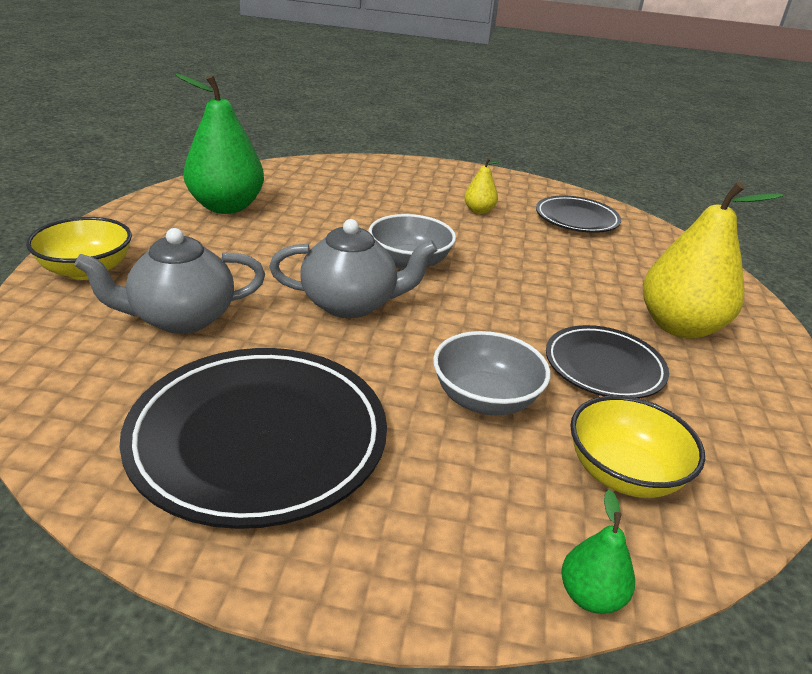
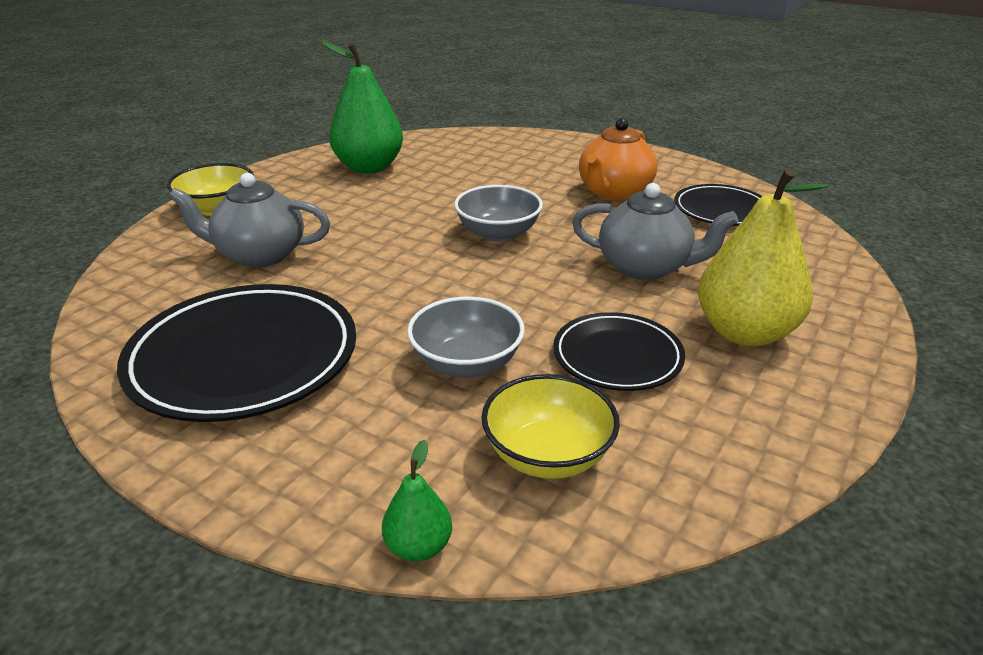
camera: 25 degrees right, 0 degrees up
(350, 304) = (411, 263): grey teapot -> grey teapot (645, 267)
(479, 211) = (614, 192): yellow pear -> orange teapot

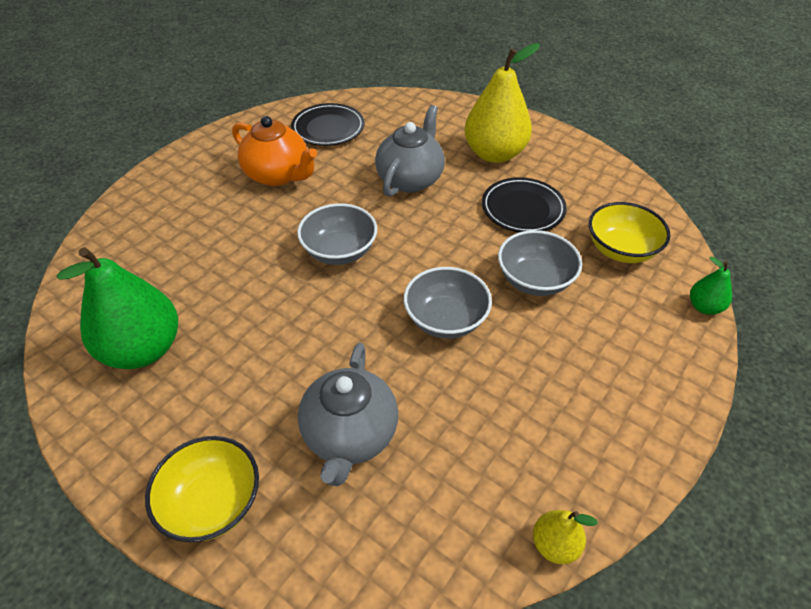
camera: 85 degrees left, 15 degrees up
(94, 365) = (555, 545): none -> yellow pear
(244, 359) = (537, 419): black plate -> none
(396, 299) = (446, 319): none -> grey bowl

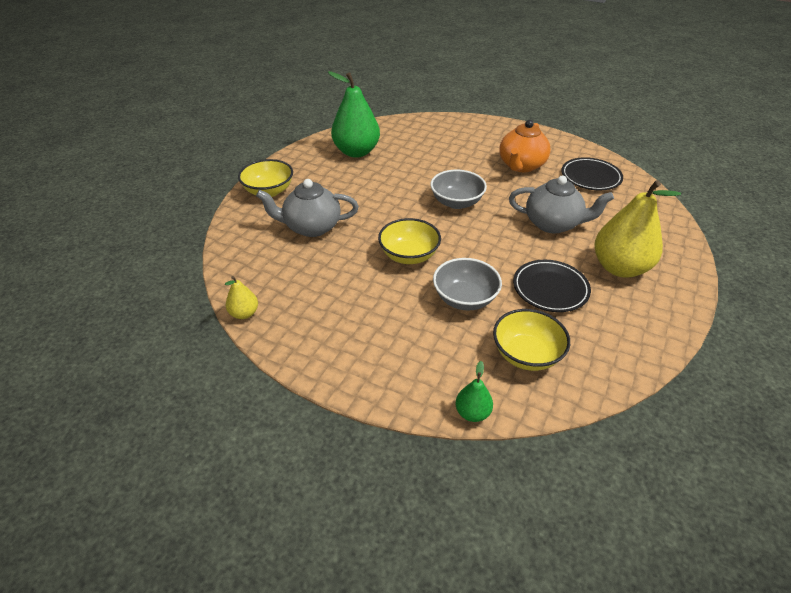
camera: 80 degrees right, 5 degrees down
(446, 319) = (409, 255): grey bowl -> yellow bowl

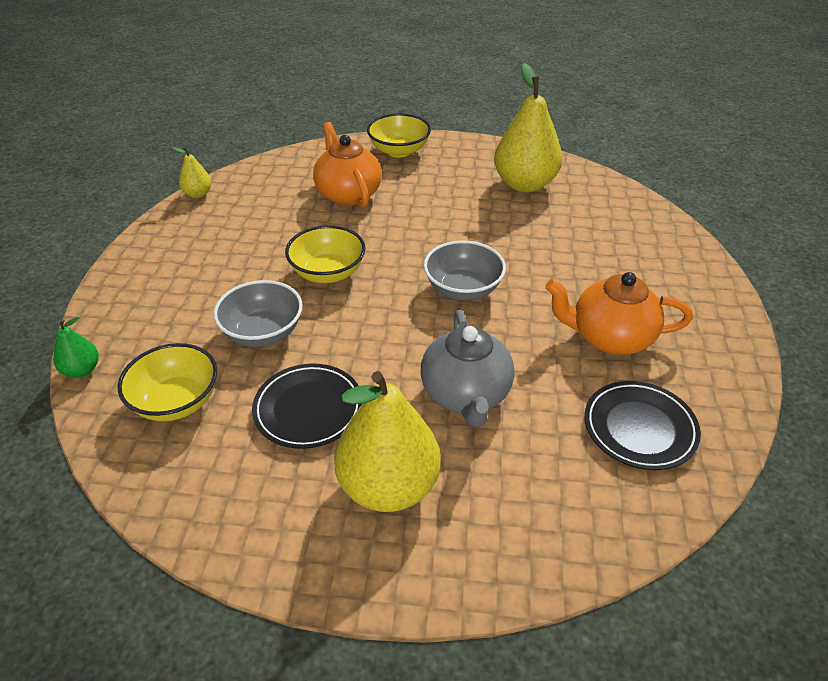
camera: 70 degrees right, 0 degrees up
(311, 227) = (348, 194): grey teapot -> orange teapot
(356, 152) = (524, 184): green pear -> yellow pear

